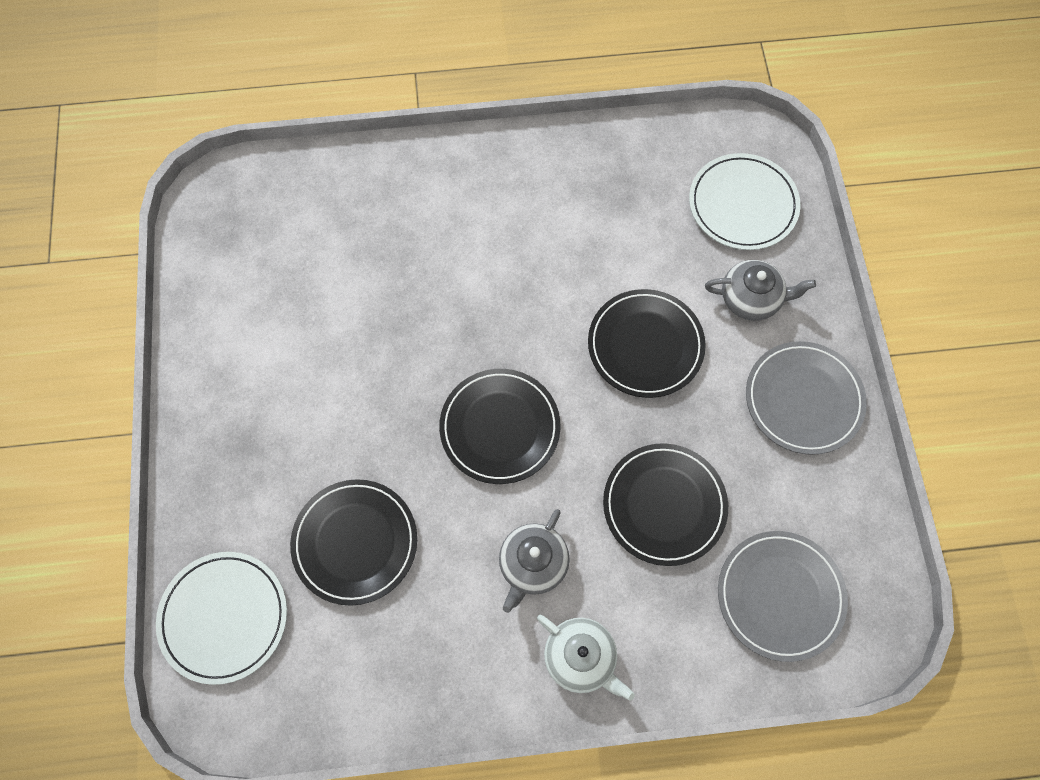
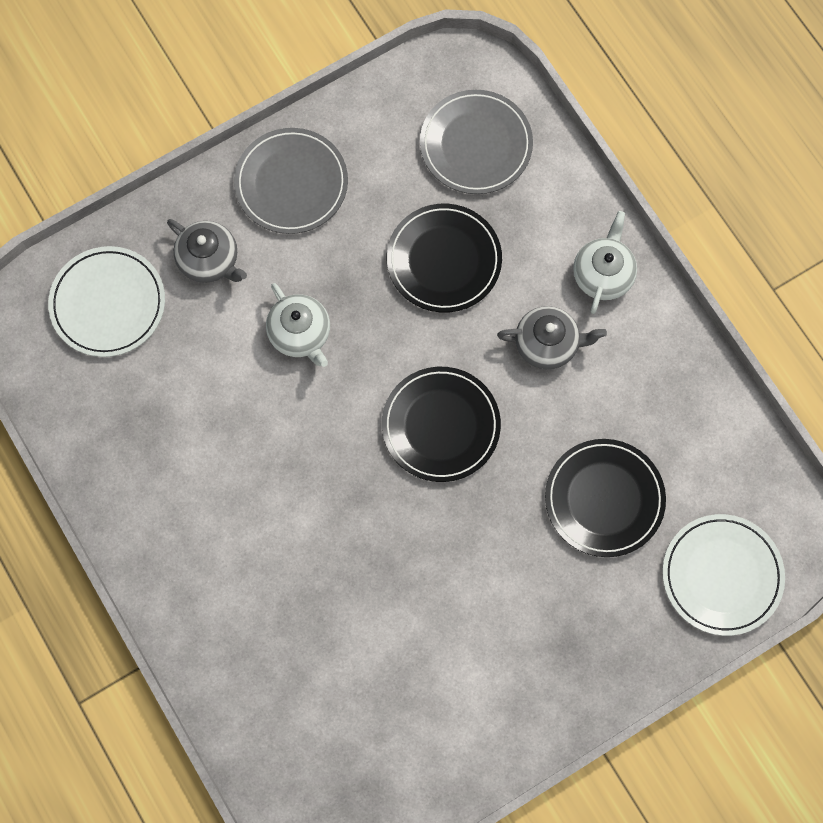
camera: 115 degrees left, 5 degrees up
(645, 345) = (300, 334): black plate -> white teapot
(751, 299) = (209, 260): grey teapot -> grey teapot turned 150 degrees clockwise

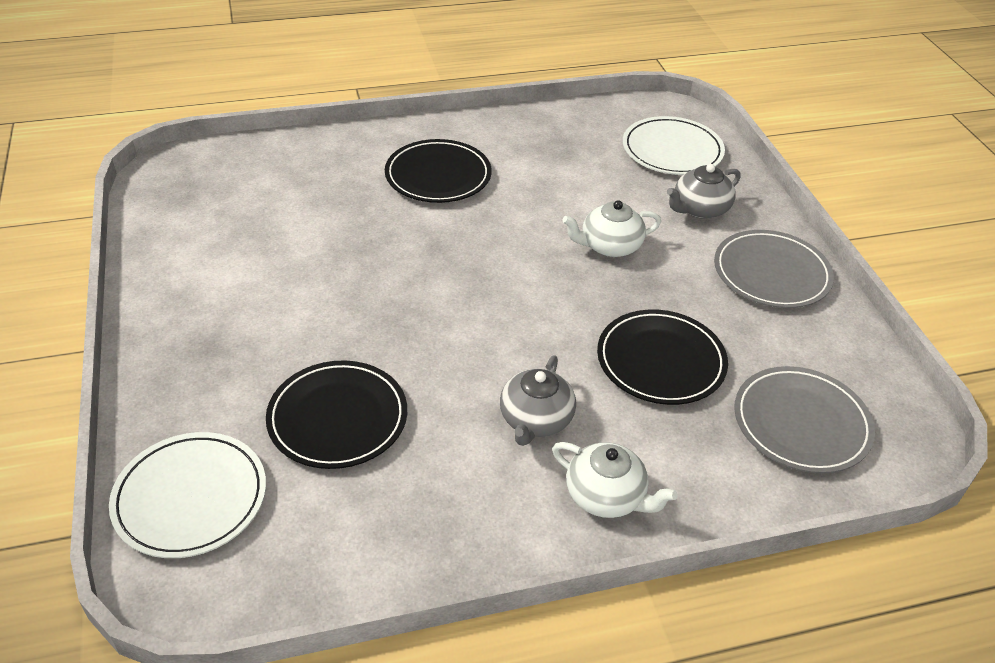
camera: 105 degrees right, 30 degrees down
(441, 425) = (479, 314): black plate -> black plate (438, 175)

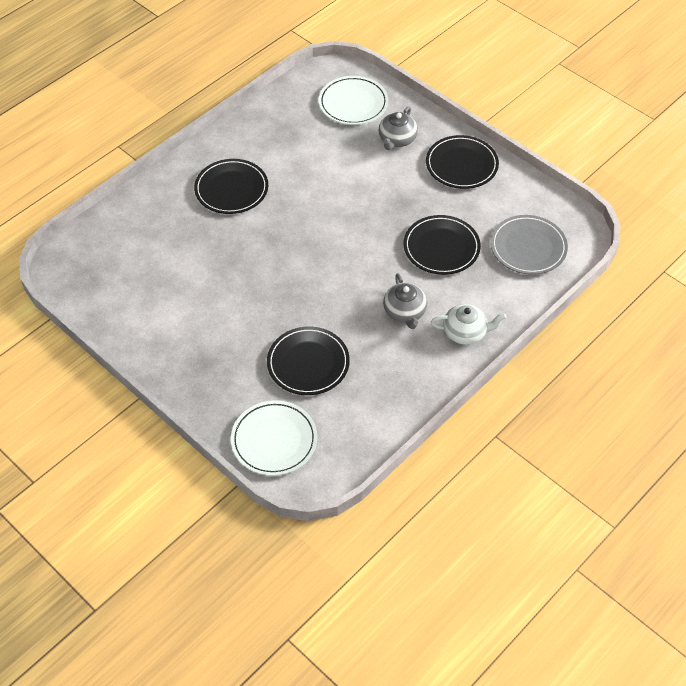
camera: 30 degrees left, 10 degrees up
(609, 246) = (366, 190): white teapot -> none
(771, 273) = (461, 165): grey plate -> black plate

